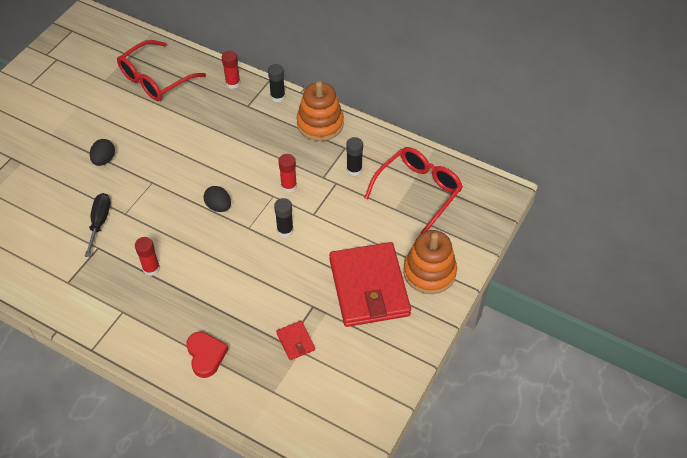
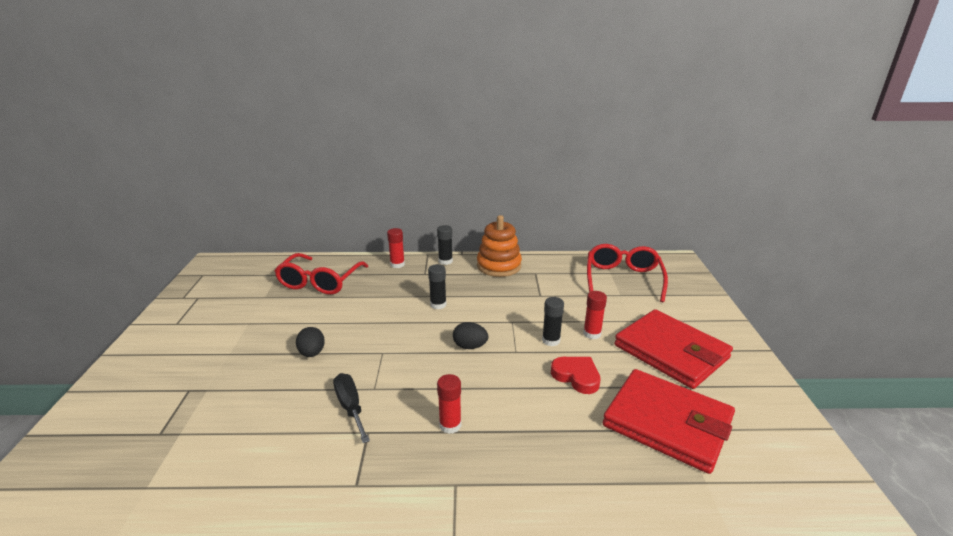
camera: 30 degrees left, 25 degrees down
(206, 355) = (597, 482): red heart -> red heart (576, 376)
(289, 186) = (518, 310): red glue stick -> red glue stick (592, 334)
(295, 341) = (667, 423): red wallet -> red wallet, size x2.46
(354, 169) = (559, 283): black glue stick -> black glue stick (438, 304)
(429, 272) = (700, 323): orange stacking toy -> none

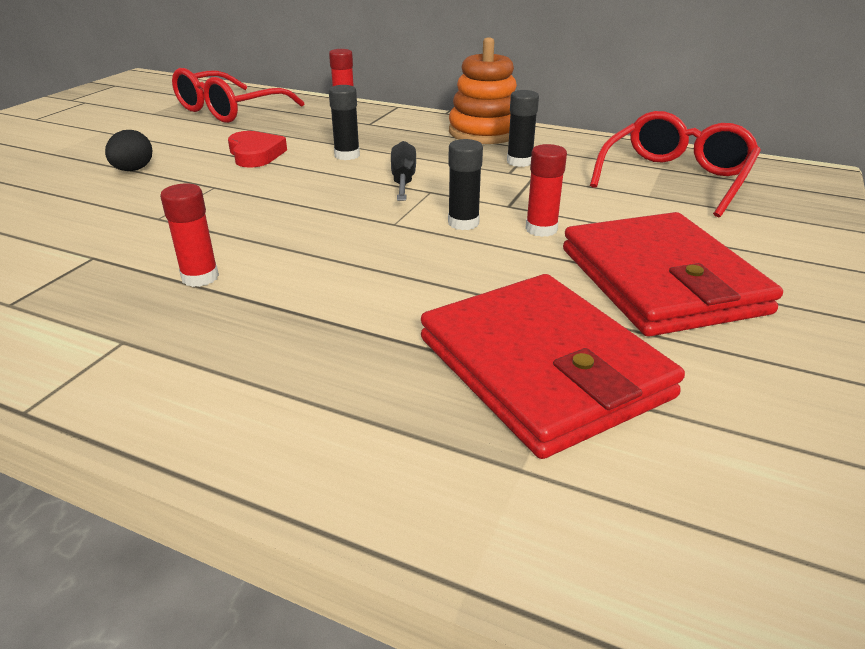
camera: 25 degrees right, 5 degrees up
(350, 407) = (106, 228): black screwdriver -> black screwdriver (403, 180)
(445, 261) = (413, 116): black glue stick -> black glue stick (519, 162)
(470, 346) = (335, 204): black egg -> none
(576, 376) = (453, 271): red heart -> red heart (255, 154)

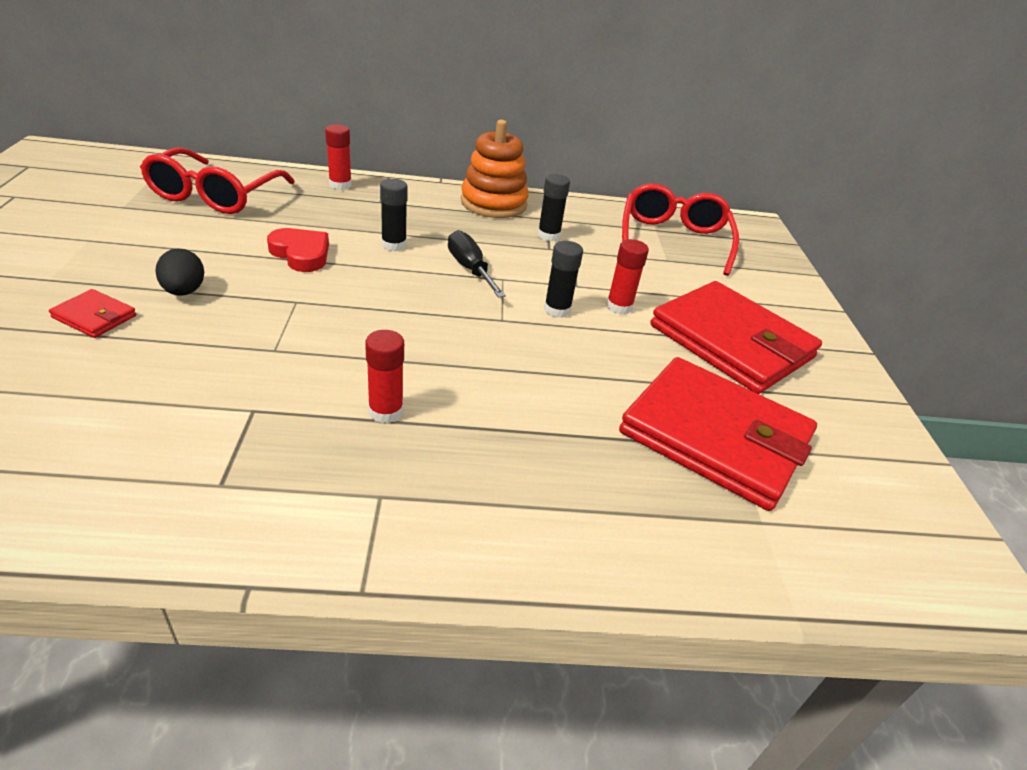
camera: 30 degrees left, 5 degrees up
(51, 179) = (94, 317): none -> red wallet

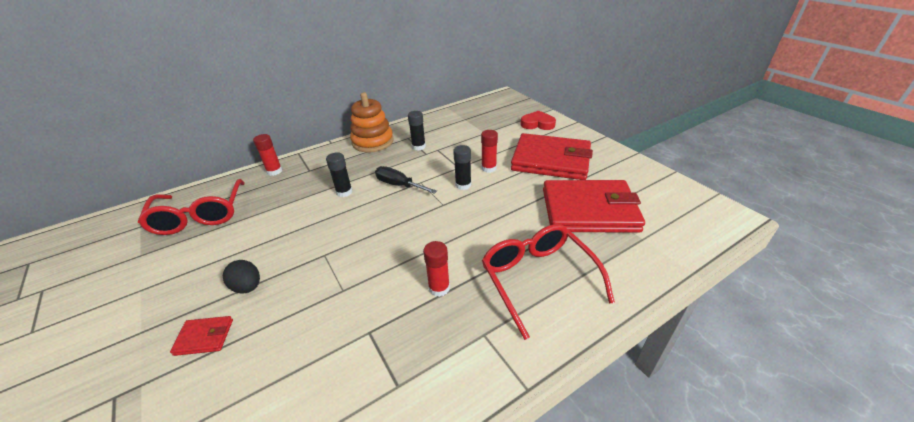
camera: 25 degrees left, 0 degrees up
(301, 254) = (296, 225): red heart -> red heart (537, 124)
(673, 239) = (477, 120): red glasses -> red glasses (537, 278)

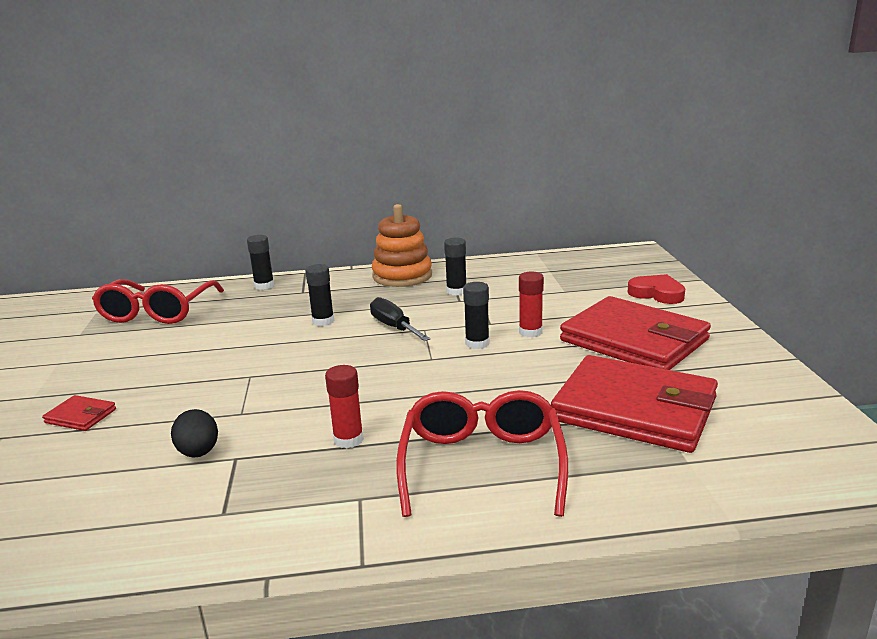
camera: 25 degrees right, 15 degrees down
(248, 287) = (151, 385): black egg -> black egg (198, 453)
(274, 171) = (264, 286): red glue stick -> black glue stick

